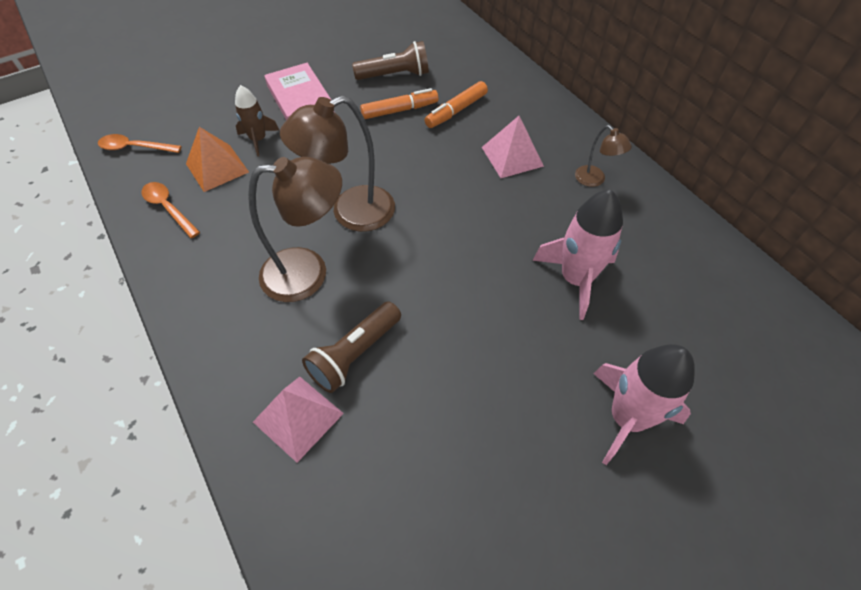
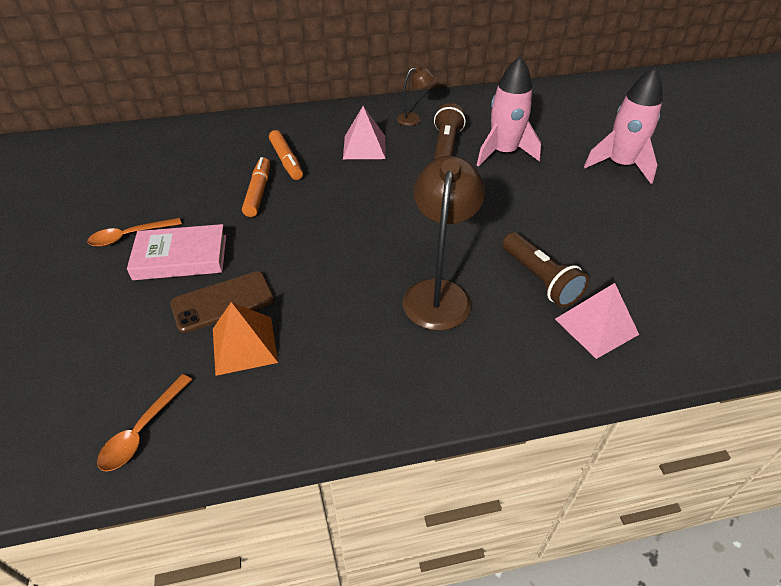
camera: 70 degrees left, 10 degrees down
(168, 208) = (285, 400): orange spoon -> orange spoon (129, 236)
(258, 140) = (223, 302): brown rocket -> brown phone
(351, 213) = (377, 251): brown lamp -> none
(395, 75) = (203, 184): brown flashlight -> brown flashlight (446, 147)

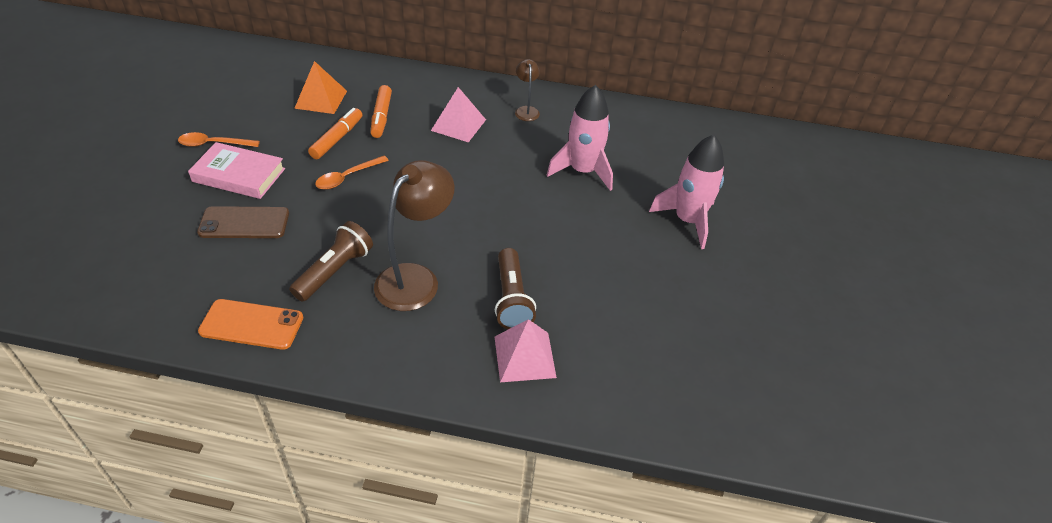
camera: 20 degrees right, 0 degrees up
(142, 430) = (125, 298): orange spoon -> orange spoon (347, 177)
(244, 345) = (236, 263): orange pyramid -> orange pyramid (321, 99)
(310, 401) = (252, 324): none -> orange phone
(414, 119) = (526, 110): brown lamp -> brown lamp turned 105 degrees counterclockwise
(446, 147) = (533, 148): brown flashlight -> brown flashlight (335, 271)

